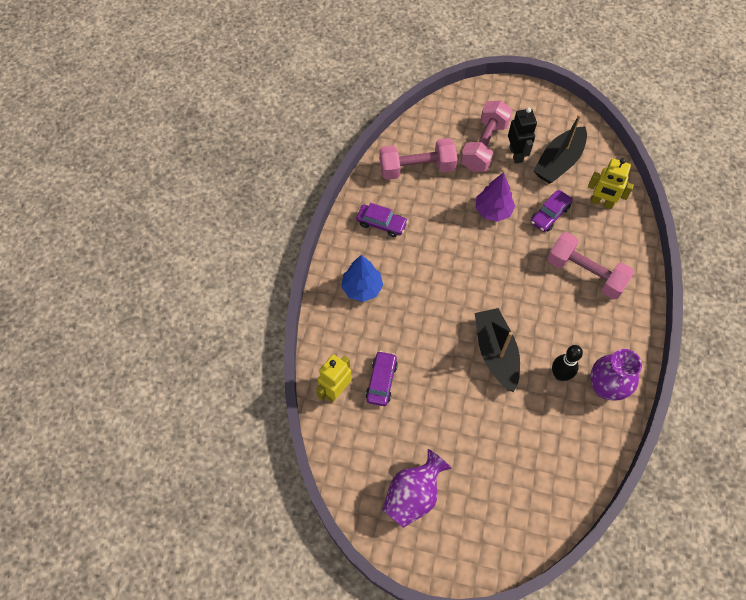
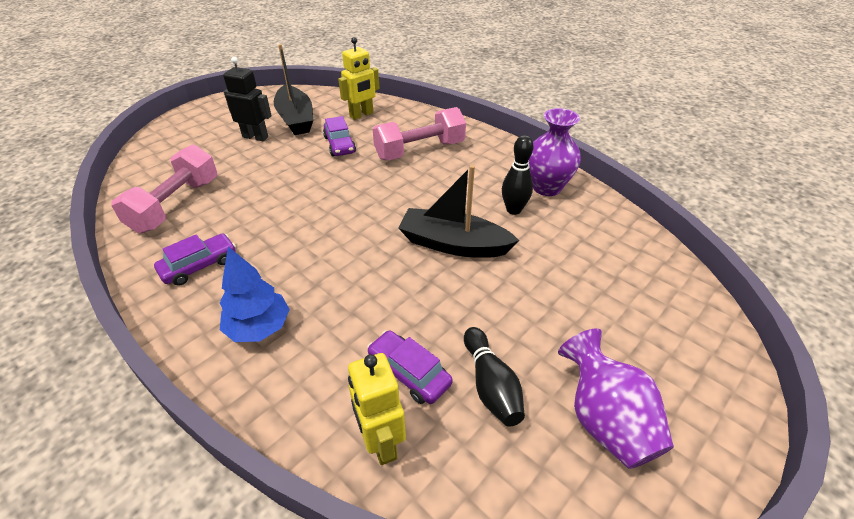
camera: 60 degrees left, 20 degrees down
(399, 427) = (491, 385): none -> black bowling pin
(484, 145) = (219, 150): pink dumbbell -> none
(493, 210) = (293, 175): purple tree -> none

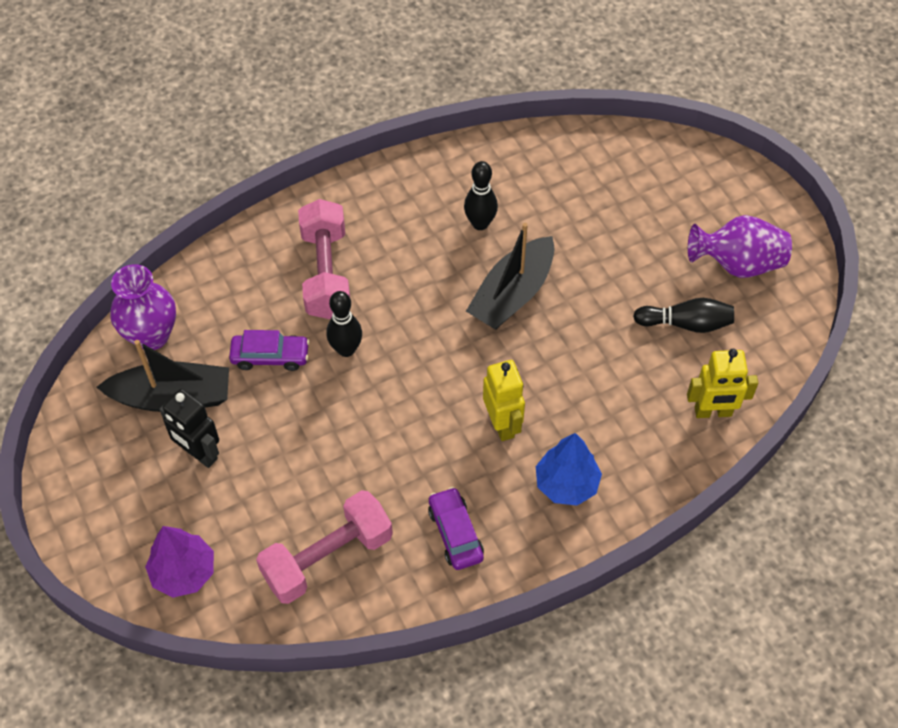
camera: 70 degrees left, 15 degrees up
(165, 151) = (184, 572): none -> purple tree
(176, 205) = (327, 557): pink dumbbell -> pink dumbbell turned 75 degrees counterclockwise
(255, 137) = (199, 454): black robot -> black robot turned 90 degrees counterclockwise
(358, 173) = (346, 349): none -> black bowling pin
(361, 115) = (202, 314): yellow robot -> yellow robot (502, 424)
(409, 373) = (656, 376): purple car -> none
(547, 187) = (455, 179): purple vase -> purple vase (151, 335)

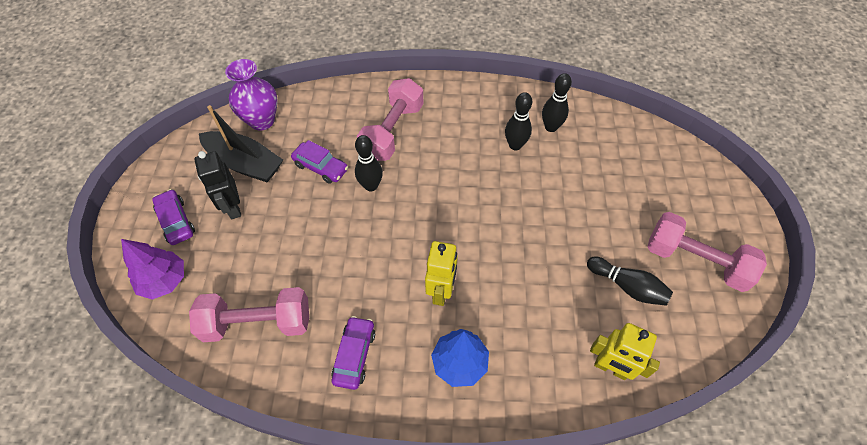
camera: 30 degrees right, 0 degrees up
(142, 503) = (176, 221): none -> purple car
(507, 183) = (551, 127): none -> black bowling pin
(512, 294) = (508, 202): black boat -> none
(737, 264) = (695, 261): purple vase -> pink dumbbell

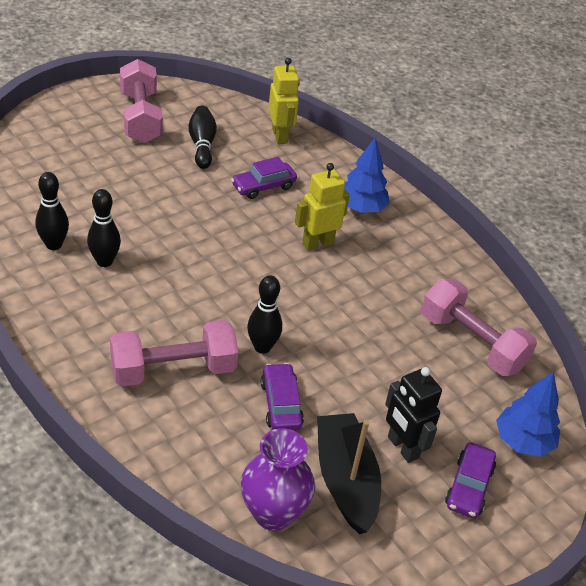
camera: 135 degrees left, 15 degrees down
(164, 281) = (523, 442): purple tree -> blue tree
(233, 207) = (402, 447): black robot -> black robot turned 120 degrees clockwise
(354, 355) = (423, 267): purple car -> purple car (263, 186)

